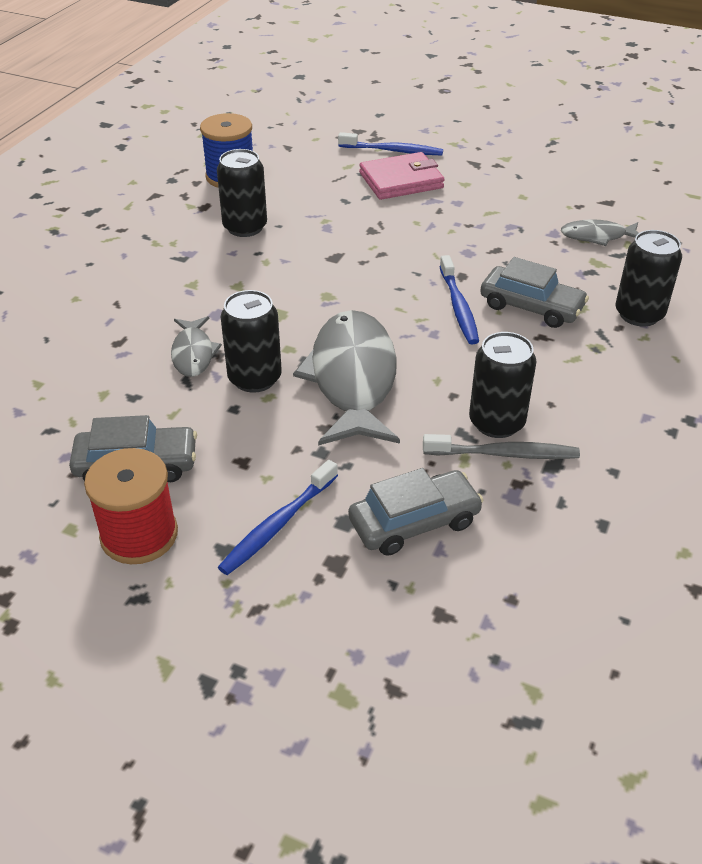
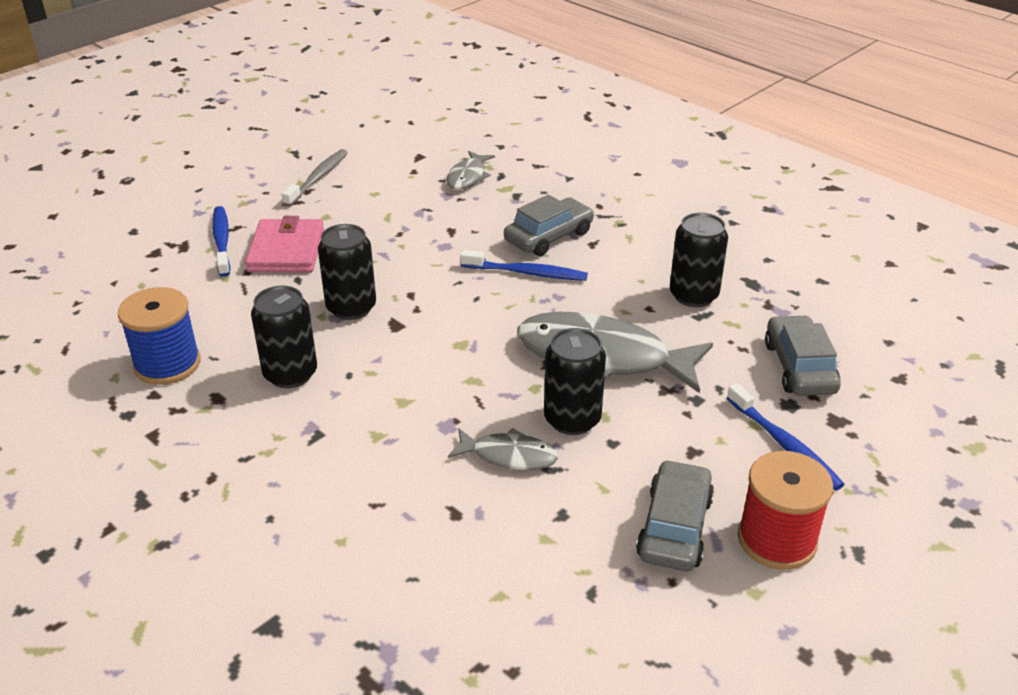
camera: 70 degrees left, 5 degrees down
(393, 151) = (222, 241): blue toothbrush -> blue toothbrush turned 45 degrees counterclockwise
(504, 454) = (733, 302): grey toothbrush -> grey toothbrush (318, 178)
(639, 314) = (588, 192): black can -> black can (351, 308)

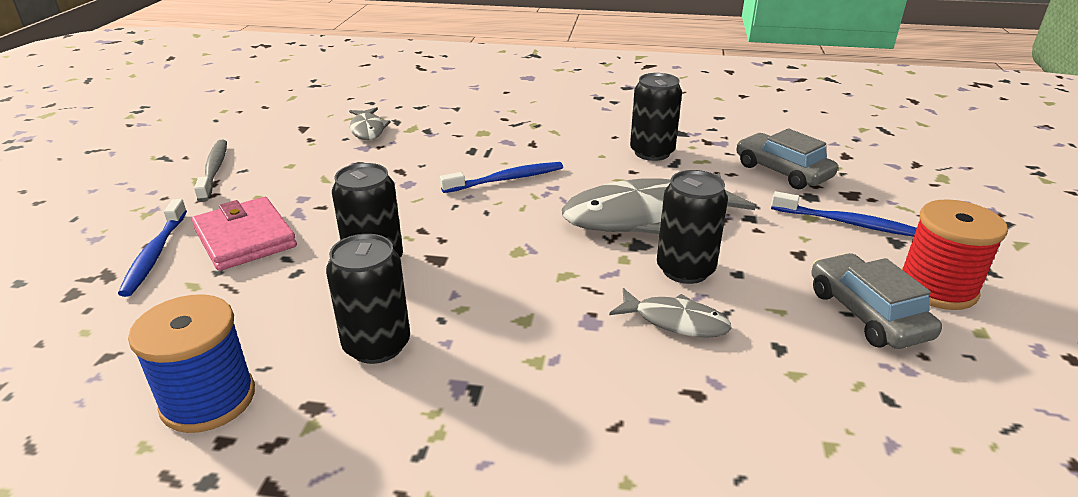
camera: 35 degrees left, 5 degrees down
(222, 241) = (155, 254): blue toothbrush -> blue toothbrush turned 135 degrees counterclockwise
(509, 456) = (675, 321): grey fish -> grey fish turned 45 degrees clockwise
(549, 237) = (491, 149): grey car -> none

